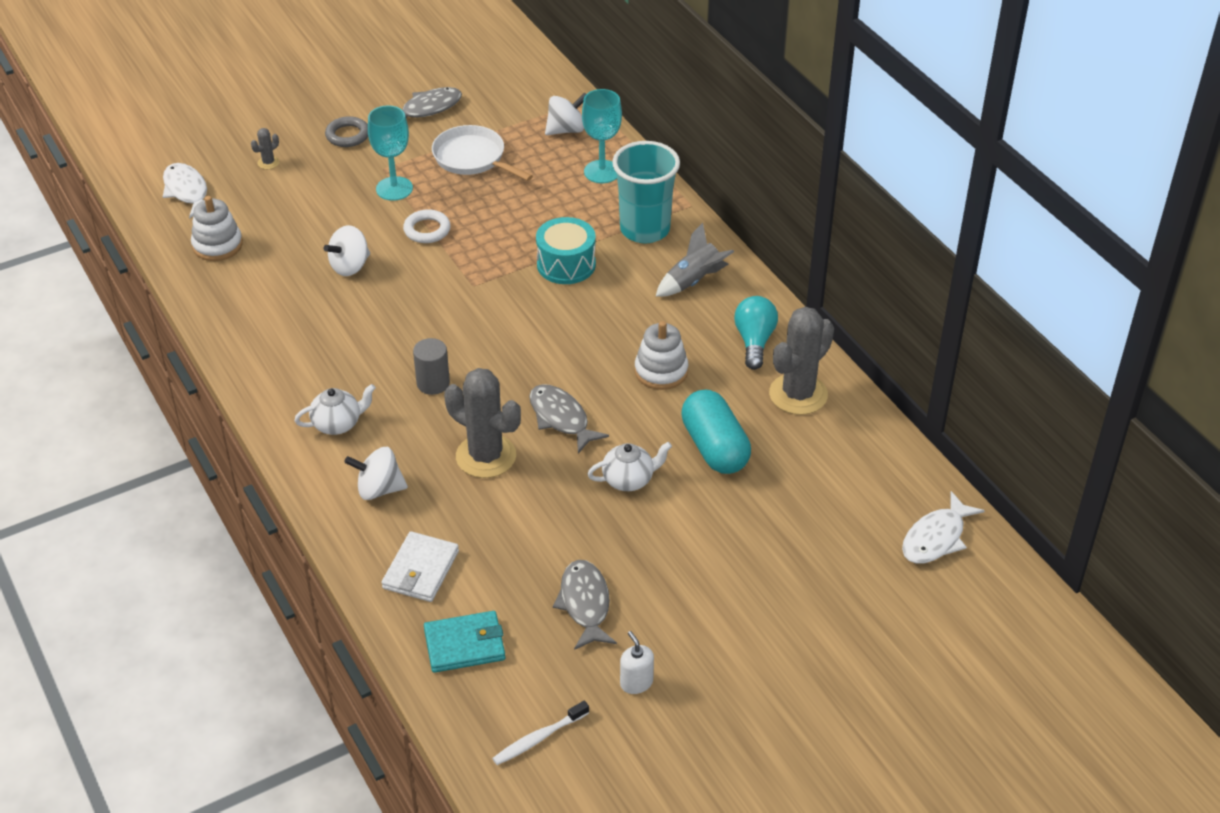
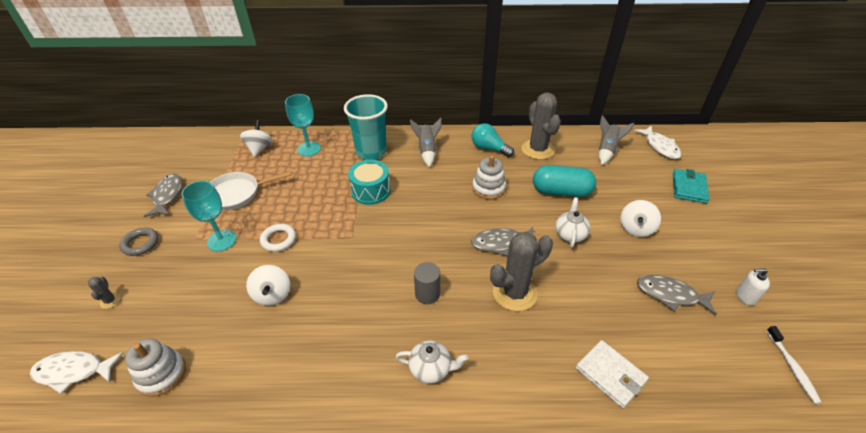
camera: 60 degrees left, 0 degrees up
(337, 424) = (431, 369): white teapot -> white teapot turned 90 degrees clockwise
(379, 489) = (515, 369): white spinning top -> white spinning top (635, 228)
(465, 644) = (694, 376): turquoise wallet -> turquoise wallet (689, 188)
(866, 474) = (607, 150): none -> grey rocket

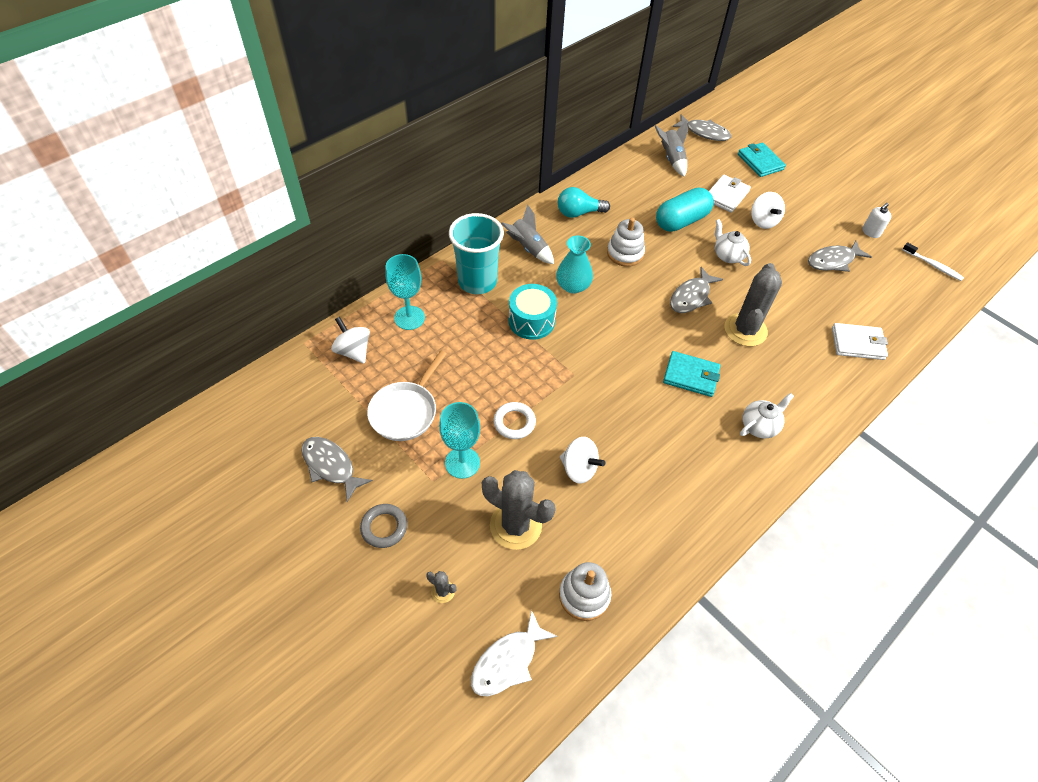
camera: 45 degrees left, 10 degrees up
(425, 187) = (573, 286): none -> turquoise vase
(427, 294) = (691, 376): grey cylinder -> turquoise wallet
(538, 149) = (619, 190): grey cactus -> grey cactus (515, 525)
(624, 195) = (726, 195): none -> white wallet
(660, 146) = (704, 132): white fish -> grey fish

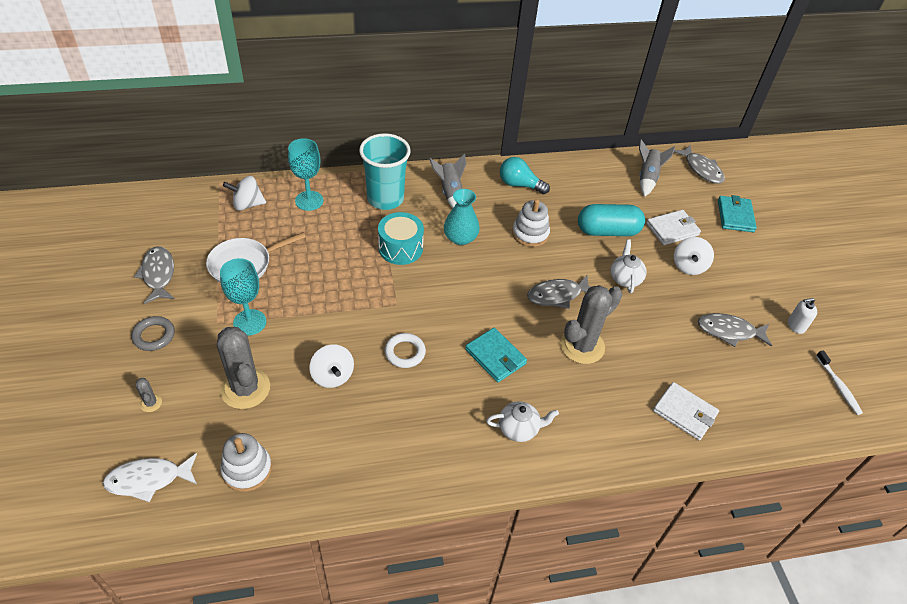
camera: 30 degrees right, 5 degrees down
(353, 351) = (247, 204): white spinning top -> white spinning top turned 90 degrees counterclockwise
(514, 422) = (315, 315): white ring -> white ring (405, 352)

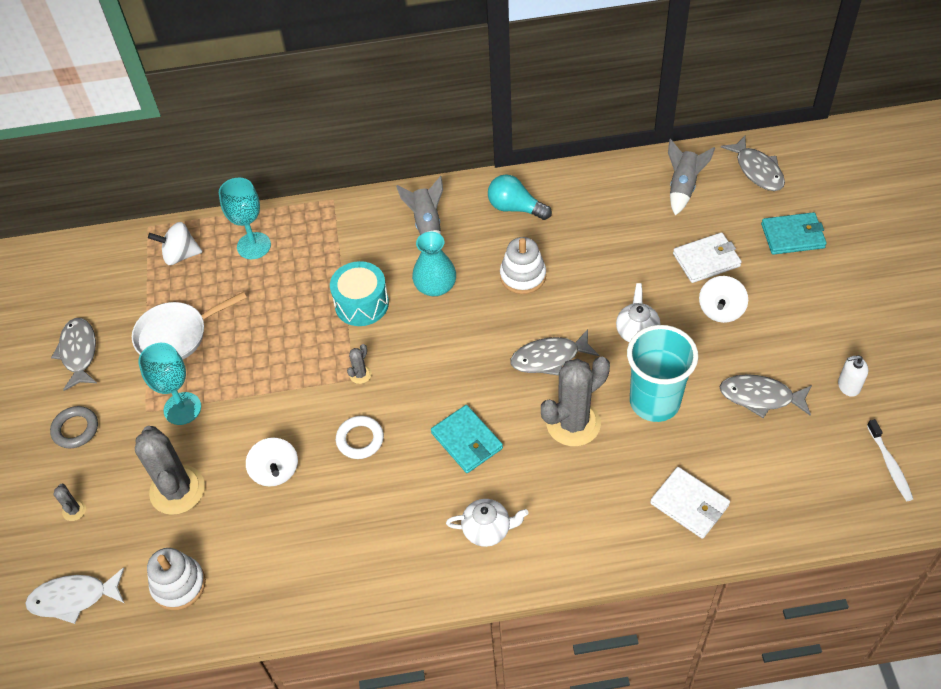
camera: 10 degrees right, 5 degrees up
(385, 199) = (346, 238): turquoise cup -> turquoise cup (654, 402)
(402, 301) = (360, 374): none -> grey cactus
(607, 231) = (622, 267): turquoise capsule -> none
(735, 216) = (793, 236): turquoise wallet -> turquoise wallet turned 75 degrees clockwise

